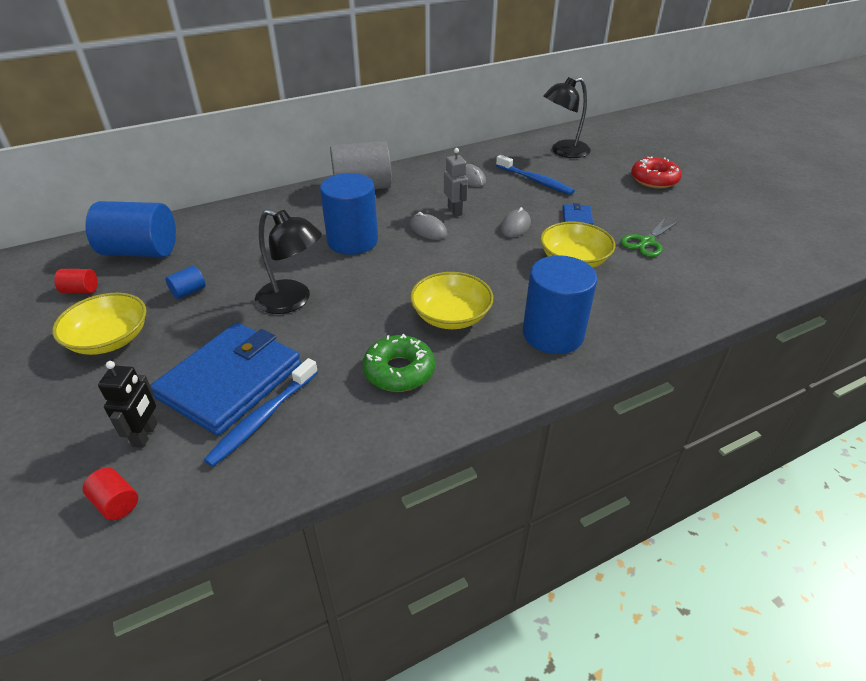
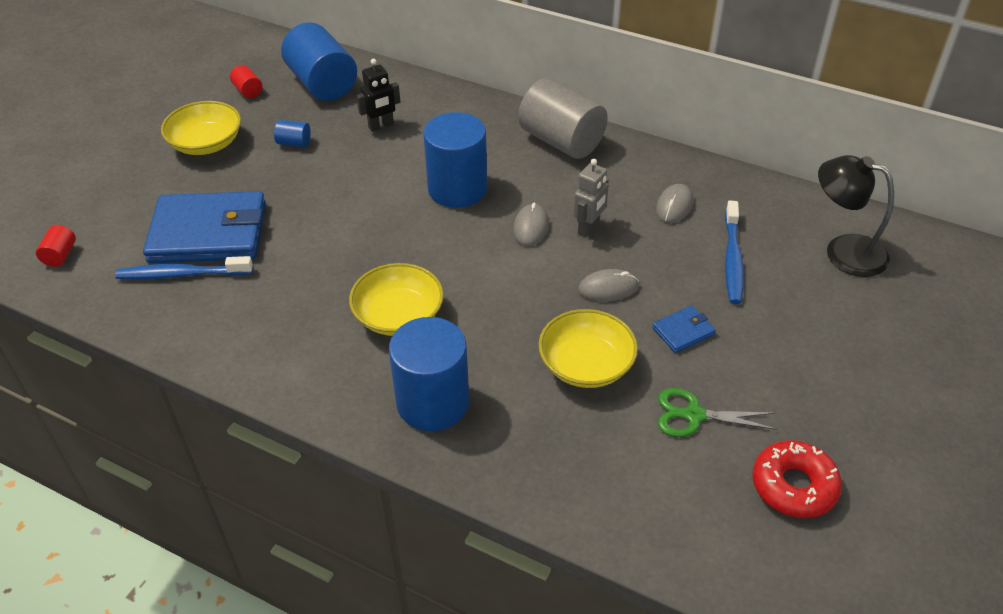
camera: 55 degrees right, 5 degrees up
(145, 435) = (126, 227): black robot -> black robot (381, 126)
(292, 301) = (333, 206): black lamp -> none
(399, 371) = (293, 321): green donut -> none
(654, 180) = (873, 367): red donut -> red donut (794, 486)

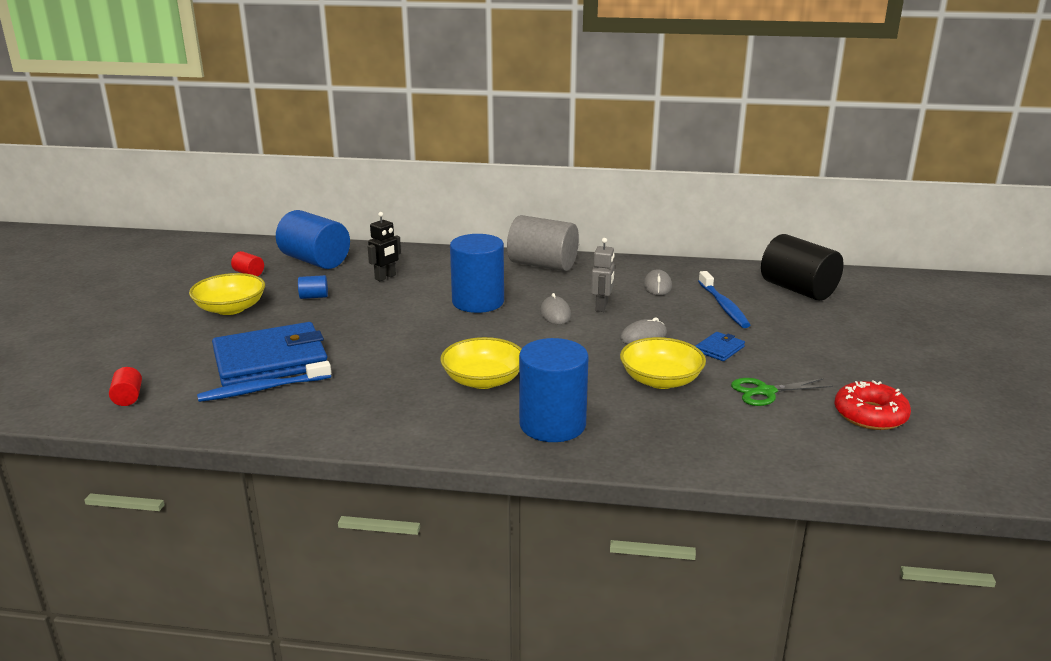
camera: 20 degrees left, 20 degrees down
(843, 251) = (798, 290): black lamp -> black cylinder

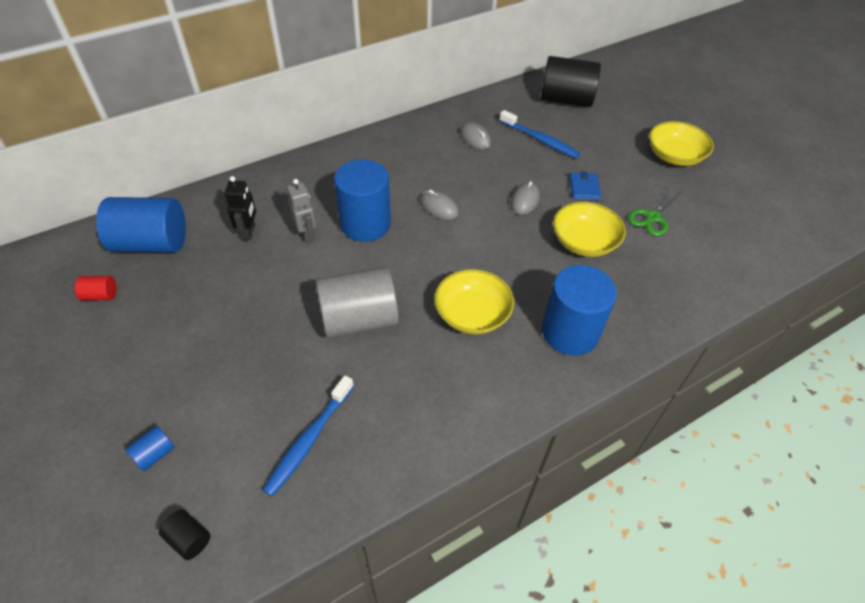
camera: 40 degrees left, 25 degrees up
(128, 397) = (189, 539): red cylinder -> black cylinder
(230, 308) = (143, 354): yellow bowl -> yellow bowl (674, 156)
(271, 360) = (271, 399): blue wallet -> none
(314, 297) = (211, 293): blue cylinder -> blue cylinder (155, 454)
(542, 265) = (366, 152): grey cylinder -> grey cylinder (359, 319)
(602, 307) = (463, 182): grey robot -> grey robot (306, 235)
(870, 415) = (723, 206): red donut -> none

